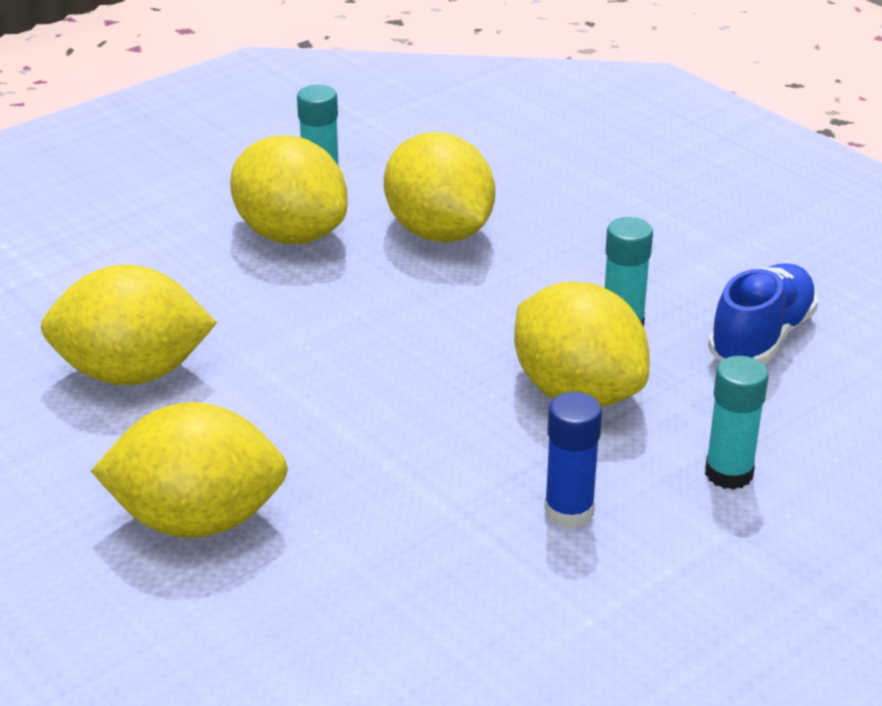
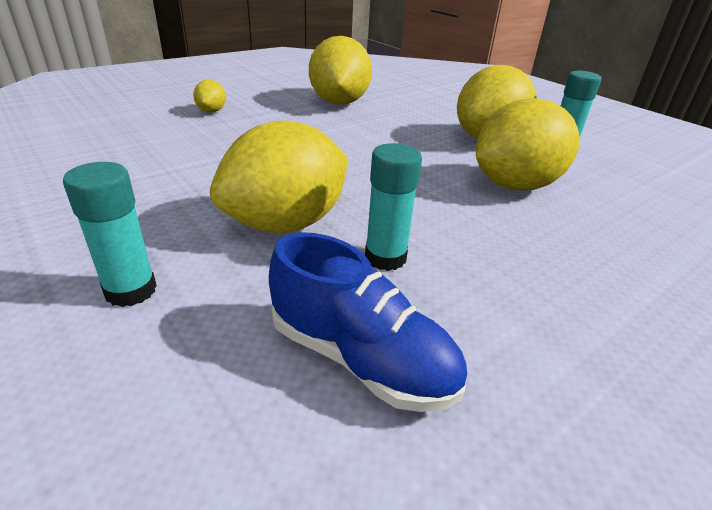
camera: 90 degrees right, 0 degrees up
(198, 520) = (211, 111): yellow lemon -> yellow lemon, size x0.45
(569, 512) = (140, 205): blue glue stick -> none

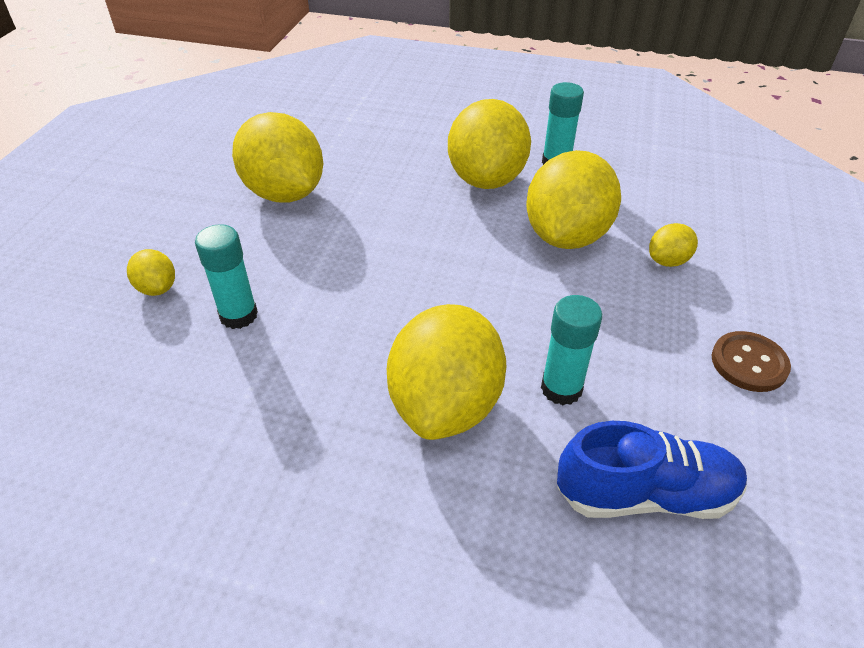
camera: 35 degrees left, 10 degrees up
(131, 290) = (420, 567): turquoise glue stick -> turquoise glue stick (238, 315)
(598, 233) = (668, 261): none -> yellow lemon
(604, 333) = (749, 363): none -> brown button

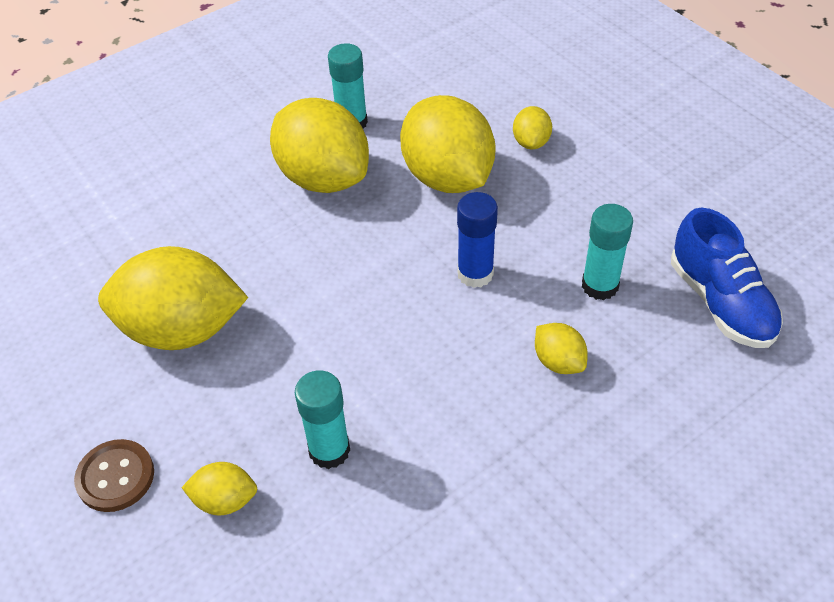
camera: 50 degrees left, 5 degrees up
(446, 404) = (558, 362): yellow lemon -> yellow lemon, size x0.45
(485, 303) = (475, 274): none -> blue glue stick
(645, 494) = (720, 302): blue shoe -> blue shoe turned 120 degrees clockwise
(749, 363) = (660, 174): brown button -> brown button (115, 477)

